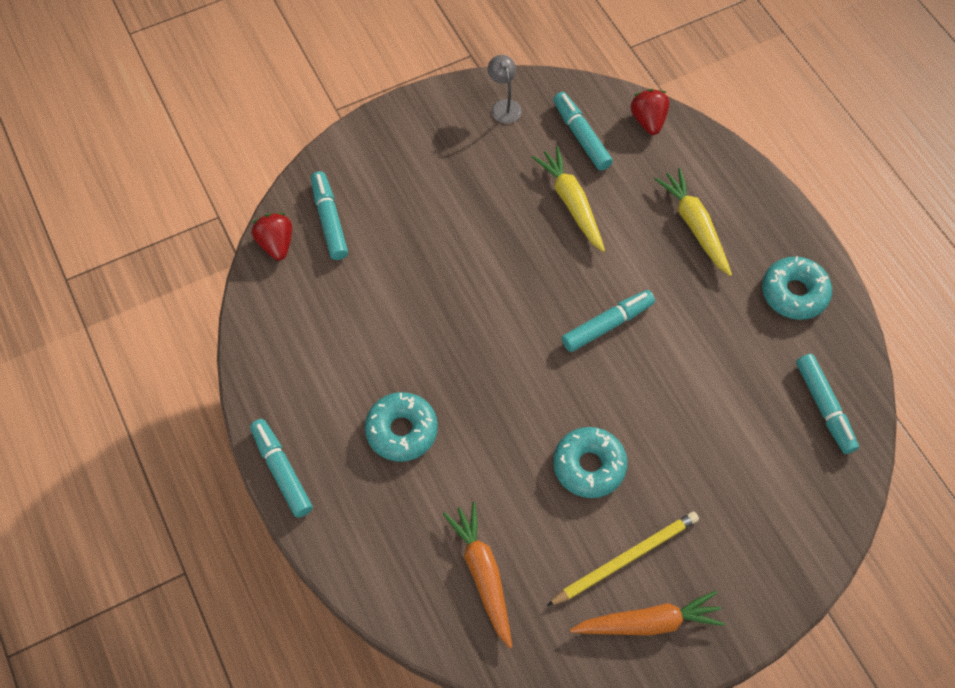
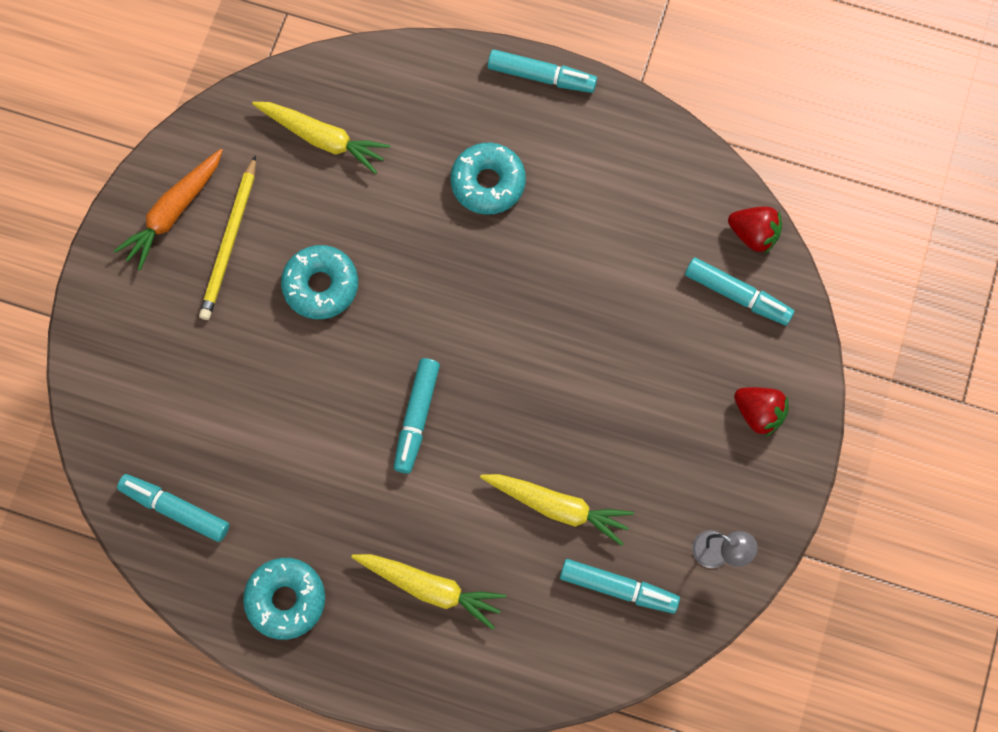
camera: 135 degrees right, 10 degrees up
(483, 574) = (323, 139): orange carrot -> yellow carrot
(648, 121) = (575, 667): red strawberry -> red strawberry (758, 413)

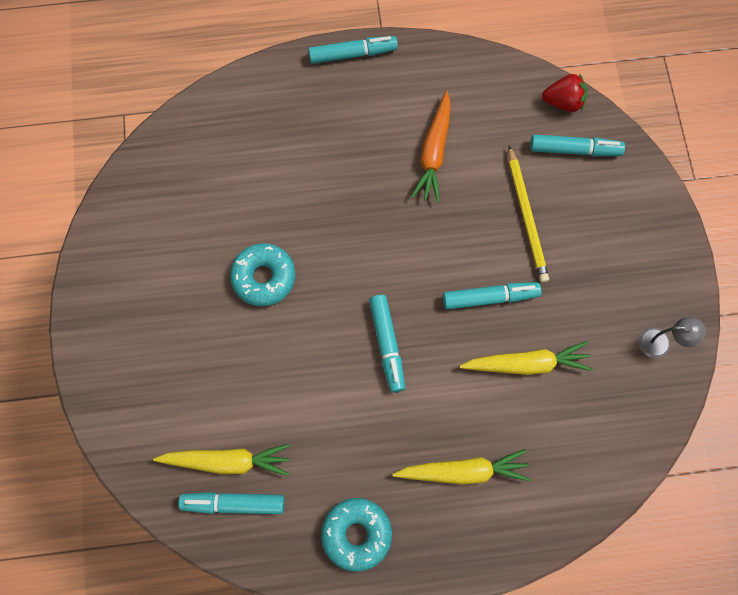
camera: 25 degrees left, 0 degrees up
(173, 212) = (121, 272): orange carrot -> orange carrot (434, 153)
(230, 242) = (176, 275): yellow pencil -> yellow pencil (526, 217)
(323, 139) = (211, 167): yellow carrot -> yellow carrot (227, 461)
(488, 183) = (352, 147): turquoise donut -> none
(618, 588) = (603, 404): turquoise marker -> turquoise marker (490, 298)
(758, 413) = (634, 228): red strawberry -> none

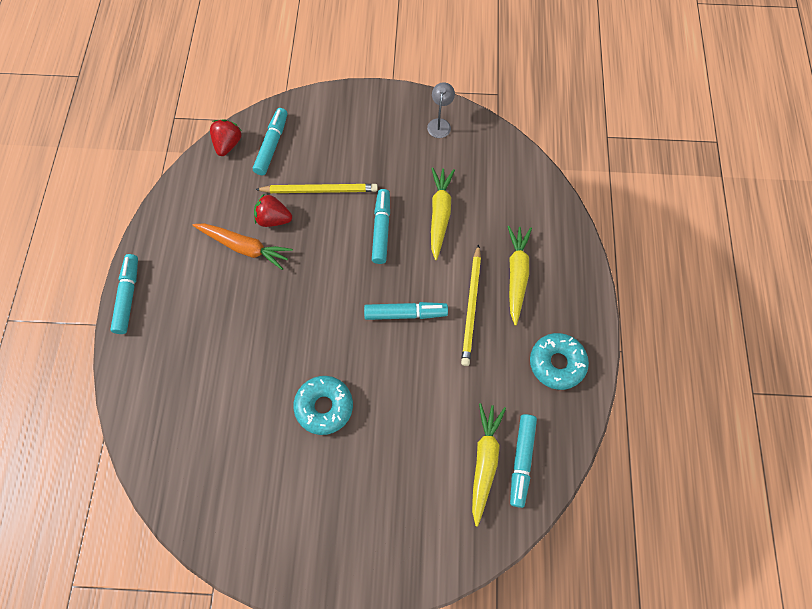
camera: 80 degrees left, 5 degrees down
(410, 420) = (471, 307): none -> yellow pencil
(476, 175) = (273, 219): none -> red strawberry

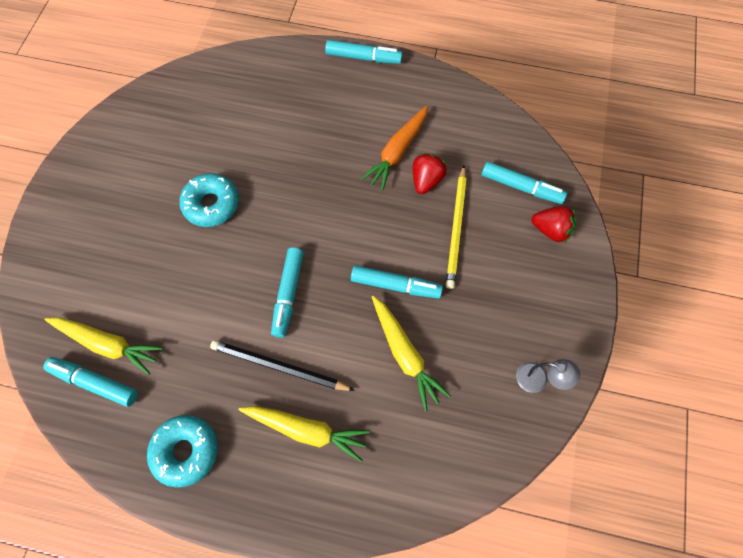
camera: 100 degrees right, 0 degrees up
(228, 144) = (526, 146): red strawberry -> red strawberry (550, 230)
(440, 214) = (405, 354): yellow carrot -> yellow carrot turned 45 degrees clockwise
(471, 307) = (279, 367): yellow pencil -> black pencil

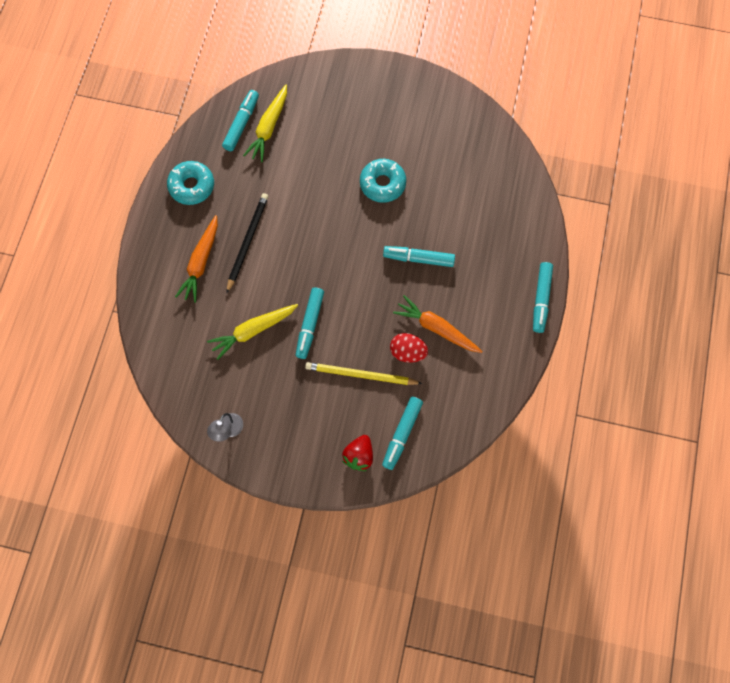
camera: 90 degrees right, 5 degrees up
(288, 294) = (304, 245): turquoise marker -> turquoise marker (418, 258)
(306, 430) = (201, 262): yellow carrot -> orange carrot
(426, 180) = (407, 352): red strawberry -> red egg

